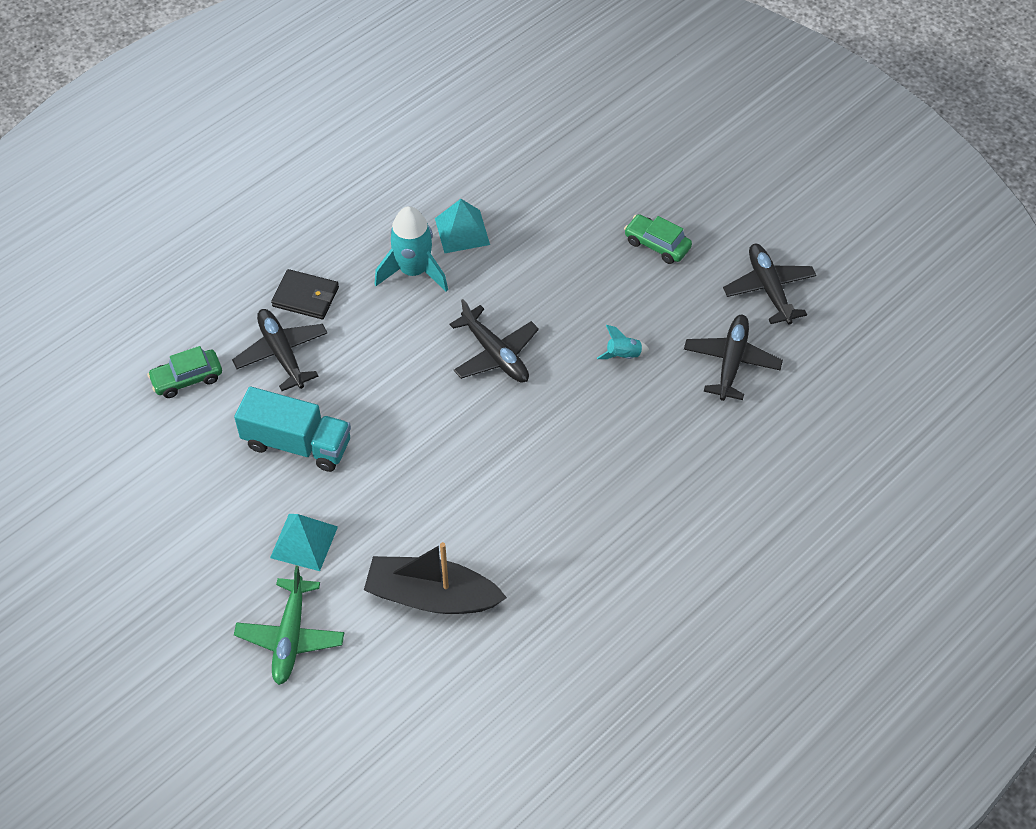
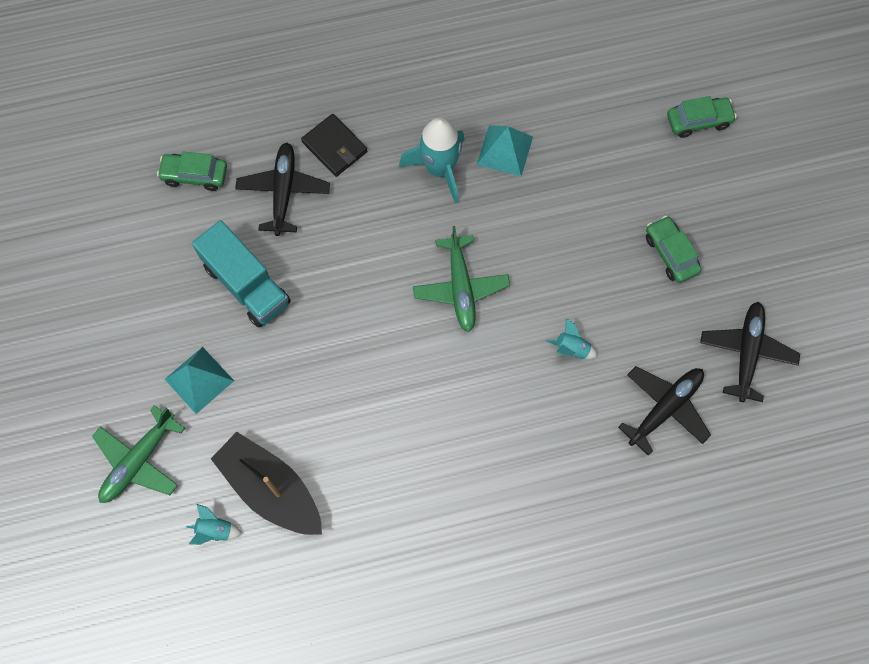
camera: 30 degrees right, 15 degrees up
(402, 656) = (215, 530): none -> turquoise rocket
(495, 354) = (460, 288): black plane -> green plane
(612, 136) = (698, 121): none -> green car

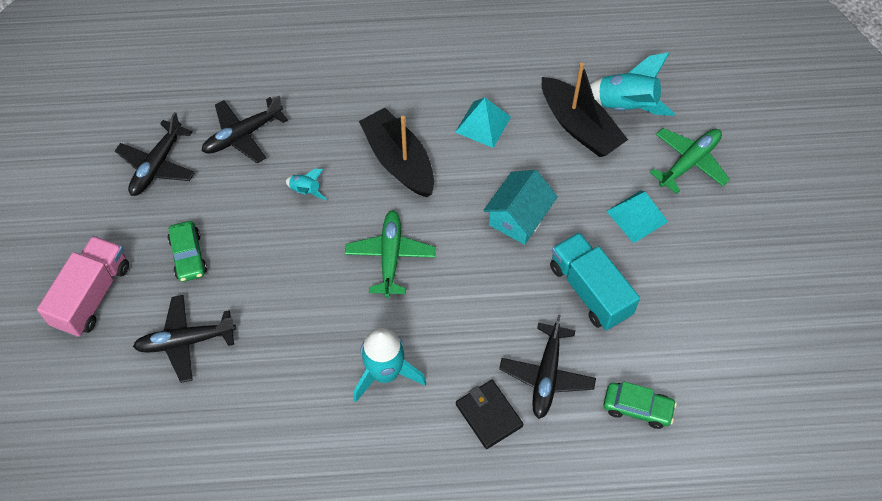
camera: 170 degrees left, 10 degrees down
(215, 530) = (626, 106): turquoise rocket -> turquoise rocket, size x2.05
(330, 356) = (518, 217): none -> turquoise house
(476, 405) = (399, 161): none -> black boat
(505, 150) = (314, 382): turquoise pyramid -> turquoise pyramid (483, 124)
(640, 168) = (185, 341): none -> black plane
(698, 121) = (107, 380): green car -> none
(750, 197) = (92, 295): none -> pink truck

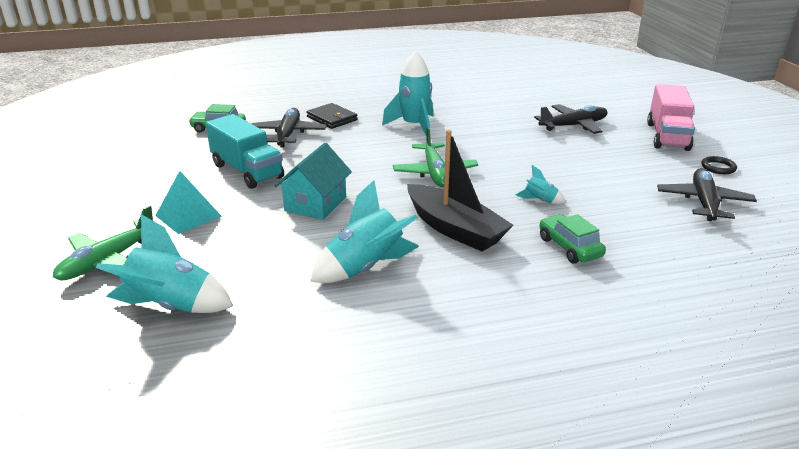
camera: 170 degrees right, 30 degrees down
(93, 220) = (718, 167): none -> black ring
(188, 256) = (612, 158): green car -> green car (569, 247)
(243, 135) = (640, 231): black plane -> none
(483, 124) = (365, 268): turquoise pyramid -> turquoise rocket
(579, 127) = (241, 278): black boat -> none

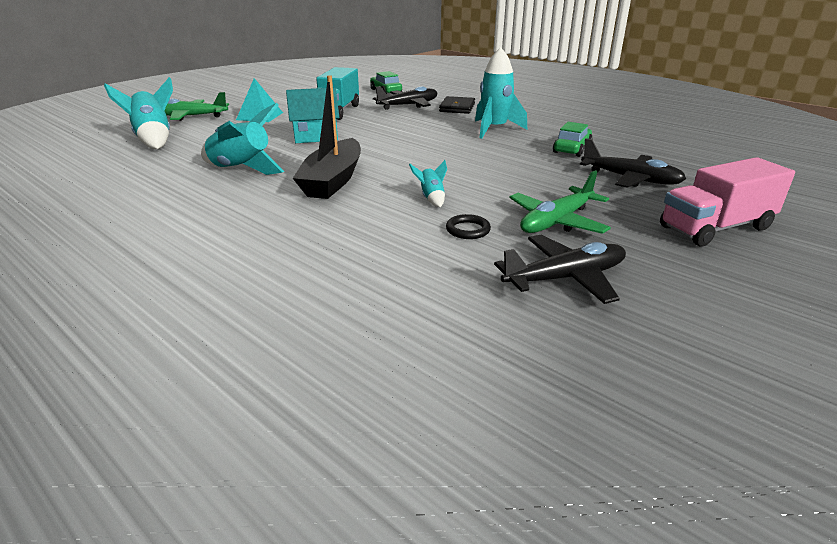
camera: 55 degrees right, 0 degrees up
(435, 172) = (421, 153): green plane -> green plane (556, 221)
(569, 247) = (356, 227): green car -> green car (572, 149)
(718, 167) = (689, 273): black ring -> black ring (468, 230)

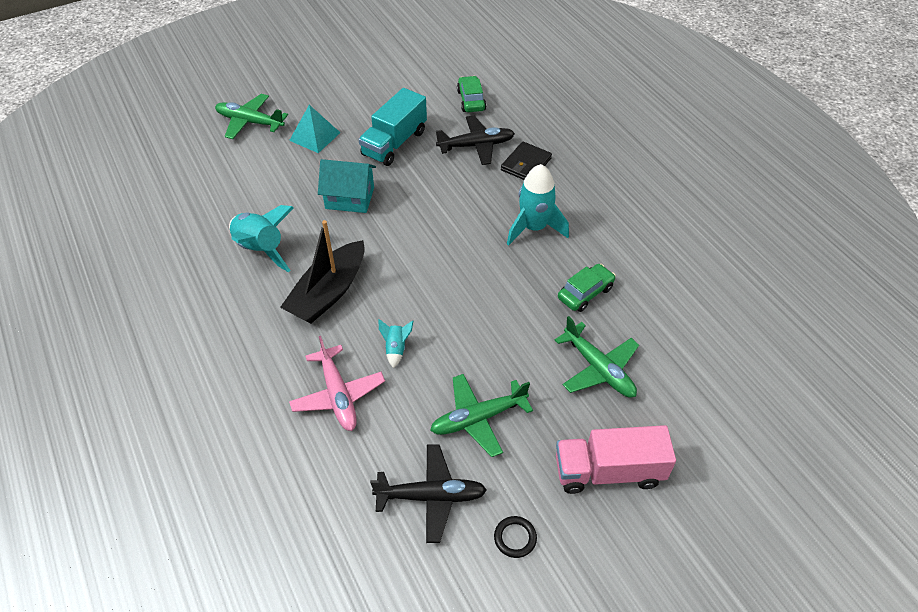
camera: 20 degrees right, 20 degrees up
(154, 139) = (204, 168): turquoise rocket -> none
(394, 234) = (338, 395): none -> pink plane
(468, 230) = (398, 407): black ring -> black ring (515, 538)
(630, 179) = (598, 369): black plane -> green plane

